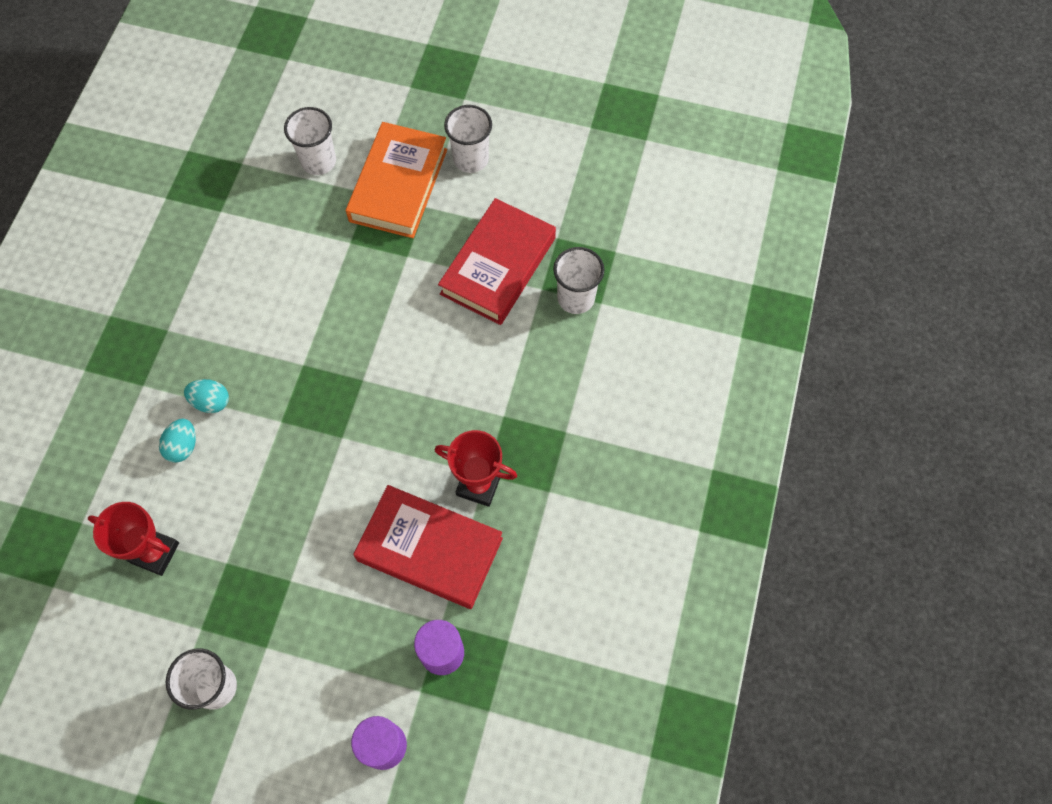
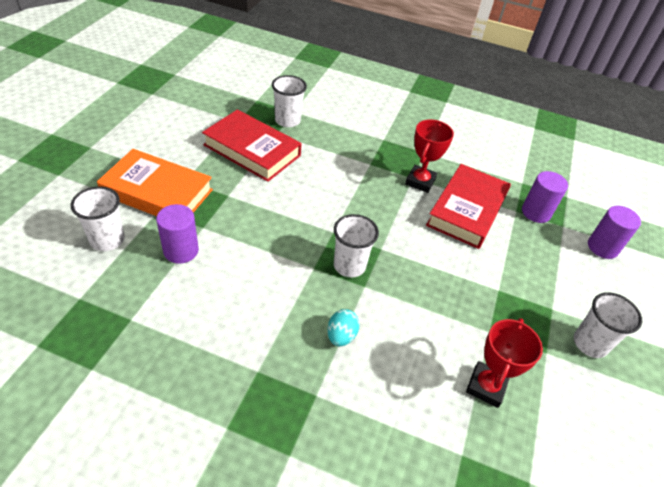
camera: 90 degrees left, 20 degrees down
(183, 446) = (384, 360): turquoise egg -> none
(312, 230) = (181, 251): none -> purple cylinder
(471, 159) = (151, 151): white cup -> white cup (349, 266)

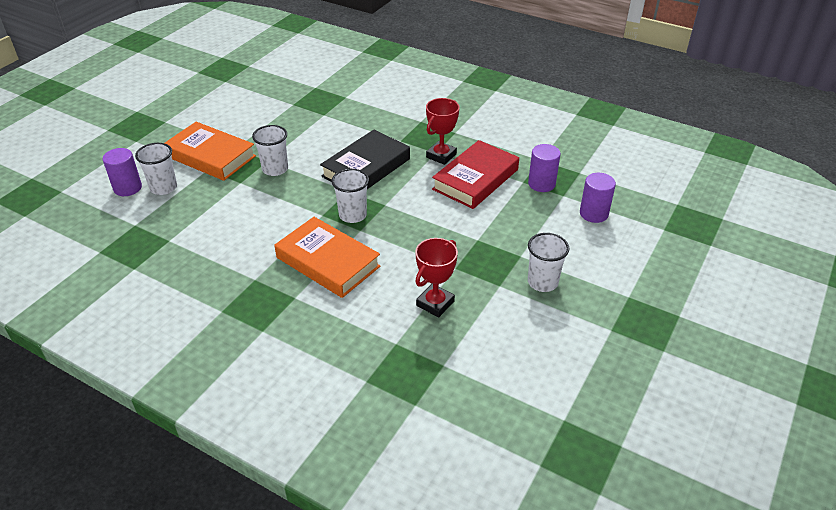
camera: 15 degrees right, 5 degrees down
(181, 251) = (218, 198): purple cylinder -> purple cylinder (127, 188)
(252, 150) = (298, 127): red book -> none
(287, 120) = (337, 104): white cup -> white cup (275, 169)
(341, 336) = (328, 262): turquoise egg -> orange book
(344, 200) = (366, 167): none -> black book

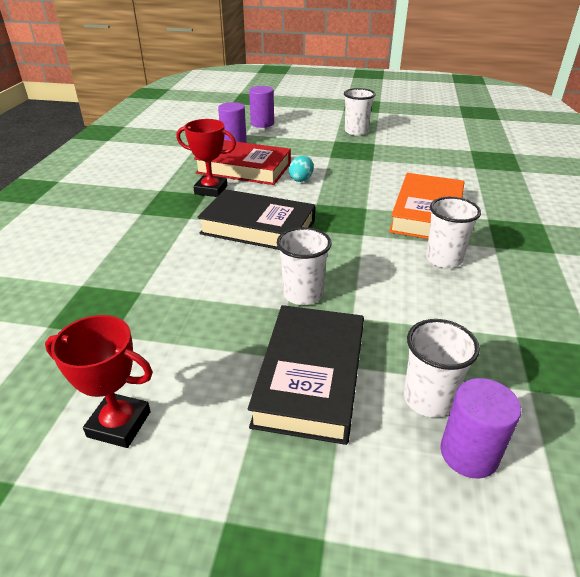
camera: 110 degrees left, 5 degrees down
(211, 156) = (310, 377): orange book -> black book
(352, 215) = (348, 216): white cup -> white cup (443, 259)
(435, 207) = (301, 179): none -> turquoise egg
(435, 303) = (419, 161): red trophy -> red trophy (119, 424)

